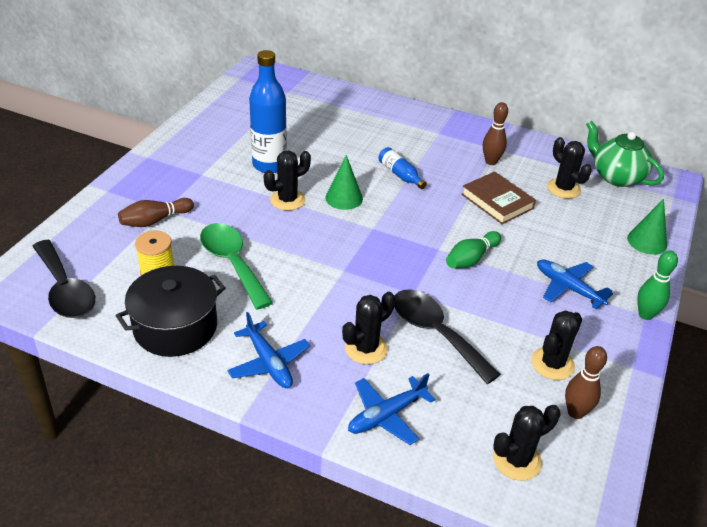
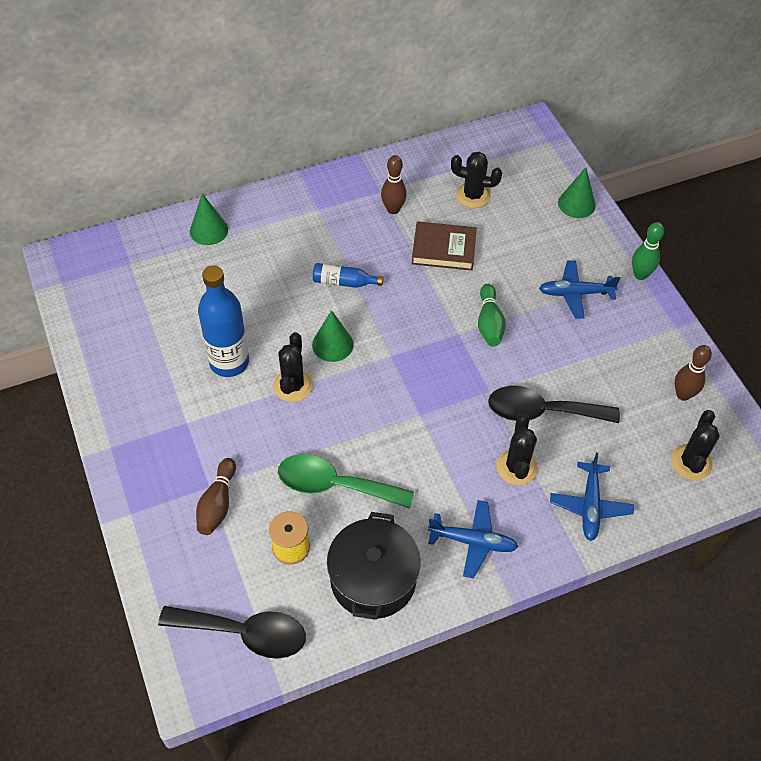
camera: 45 degrees left, 15 degrees up
(355, 104) = (209, 230): none -> green cone
(552, 364) = (633, 368): black cactus -> none
(616, 177) = (493, 152): green teapot -> none

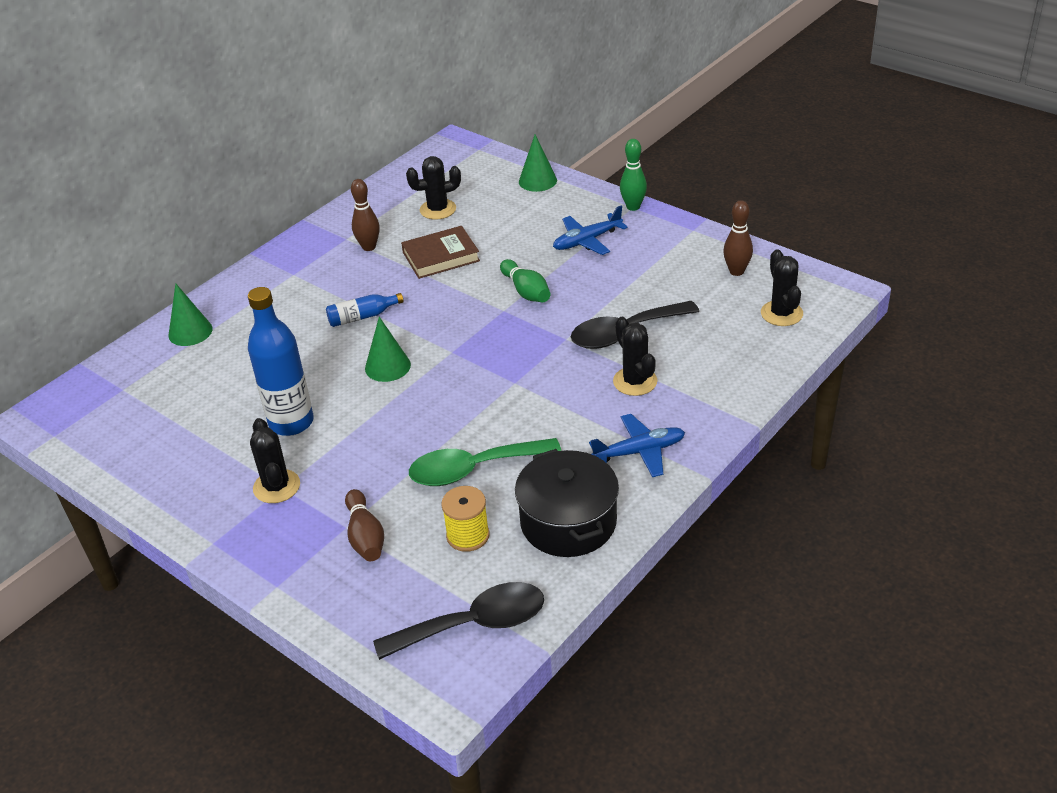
camera: 25 degrees left, 15 degrees down
(293, 386) = (372, 413): black cactus -> black cactus (276, 486)
(590, 506) = (722, 380): blue plane -> none

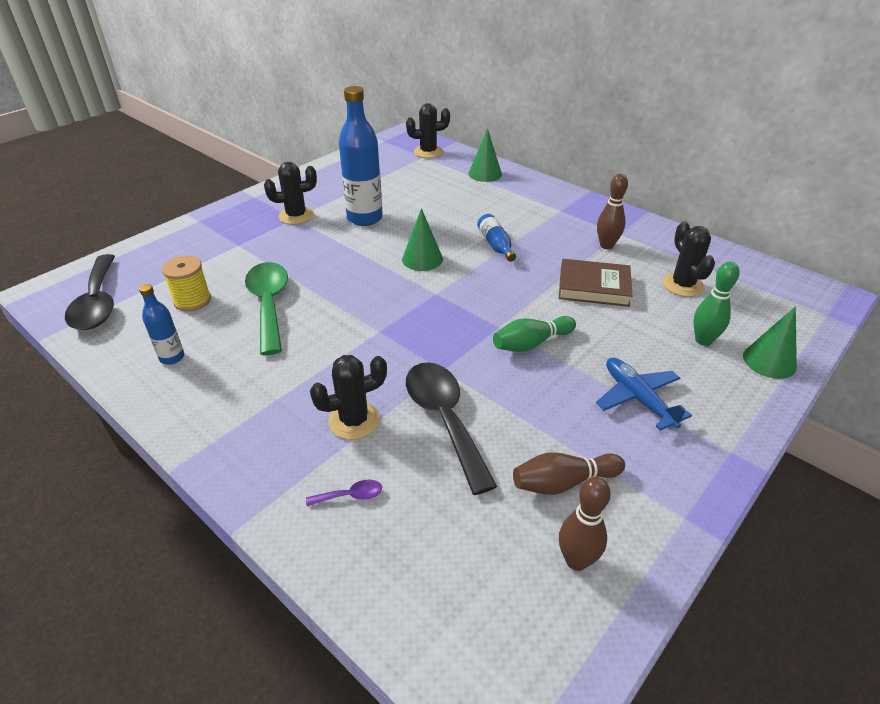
camera: 90 degrees right, 0 degrees up
(365, 536) = (222, 253): brown bowling pin -> brown bowling pin (563, 482)
(441, 256) = (593, 287): brown book -> brown book turned 60 degrees counterclockwise
(568, 522) = (172, 357): black pot -> blue bottle
(633, 207) = (731, 451): green bowling pin -> green bowling pin (703, 340)
(639, 452) = (239, 414): blue plane -> none
(711, 372) = (350, 496): none -> purple spoon
(781, 313) = (464, 606): black cactus -> black cactus (428, 152)

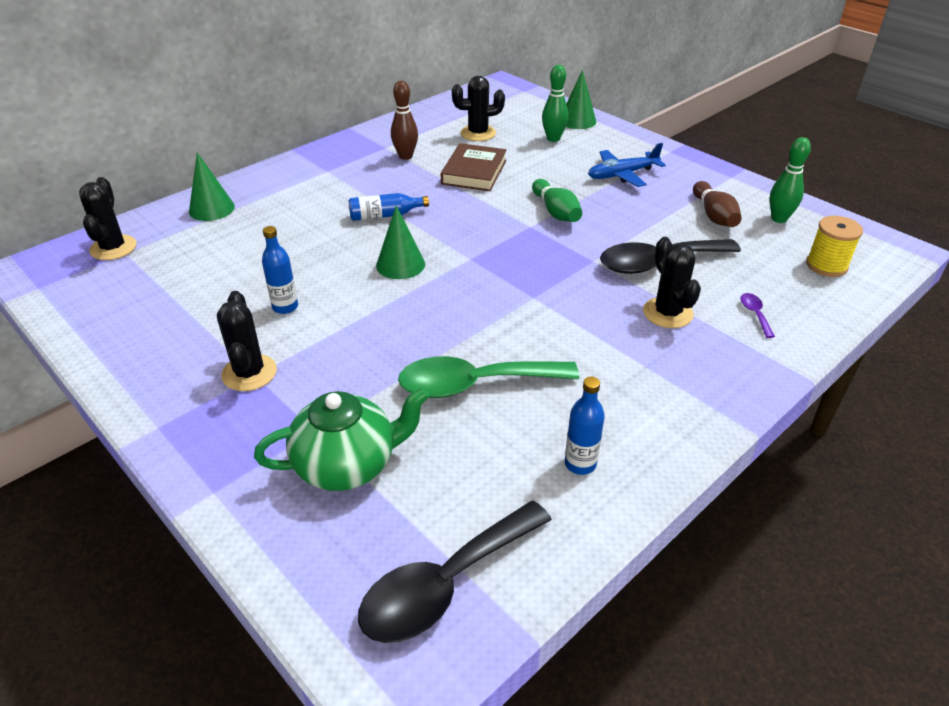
camera: 85 degrees left, 0 degrees up
(97, 303) = (445, 584): black spoon -> black spoon turned 150 degrees clockwise
(192, 300) = (455, 462): yellow spool -> yellow spool (826, 265)
(204, 260) = (347, 464): none -> green teapot
(365, 218) = (285, 307): blue bottle -> blue bottle, size x0.52
(576, 560) = (779, 219): brown bowling pin -> green bowling pin

